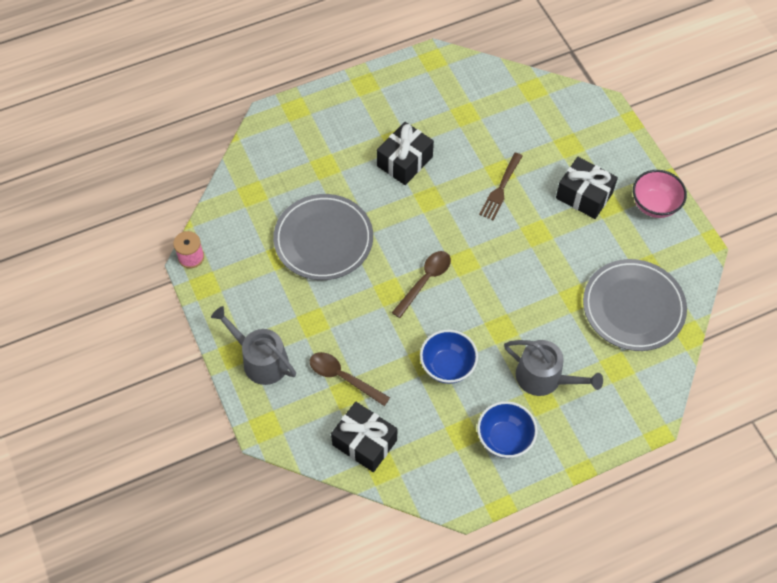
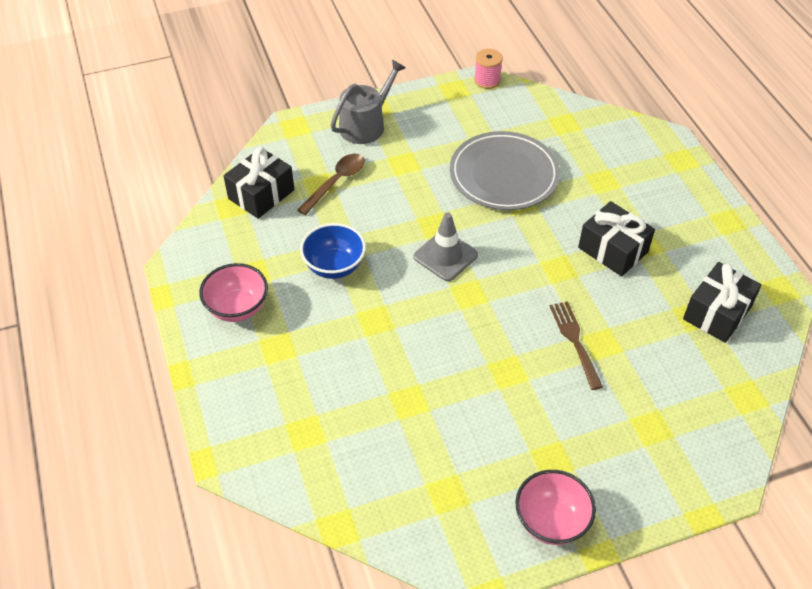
camera: 95 degrees right, 10 degrees down
(425, 281) = (445, 256): brown spoon -> grey traffic cone
(500, 189) = (574, 340): brown fork -> brown fork turned 45 degrees clockwise
(504, 439) = (237, 308): blue bowl -> pink bowl
(544, 378) = (304, 354): grey watering can -> none
(584, 195) = (566, 433): black gift -> black gift (717, 313)
(633, 307) = (387, 465): grey plate -> none

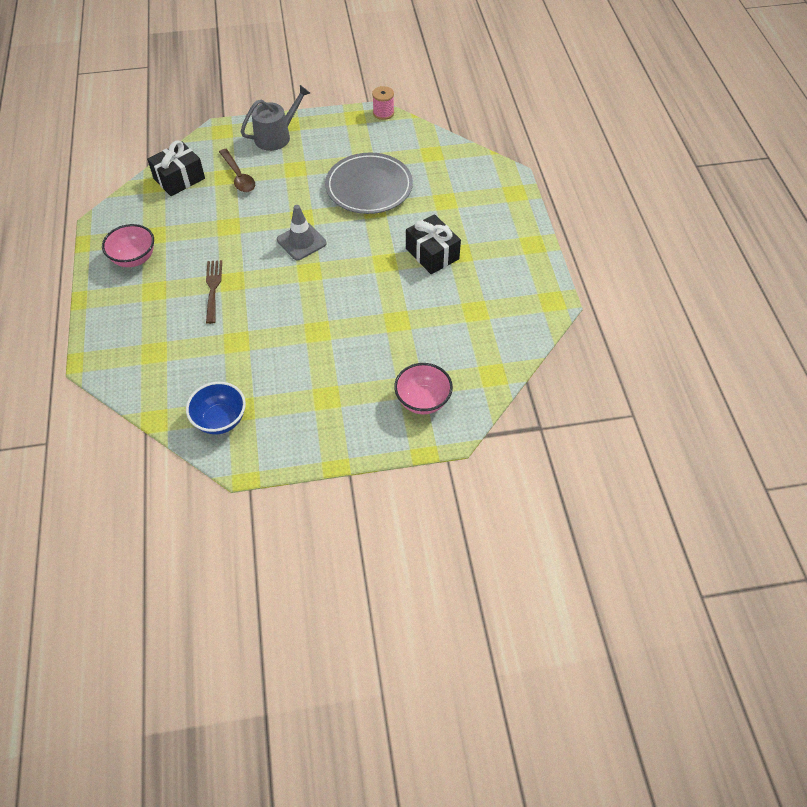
camera: 10 degrees right, 5 degrees up
(334, 266) = (215, 238): blue bowl -> blue bowl (220, 420)
(336, 182) = (238, 176): brown spoon -> brown spoon turned 105 degrees clockwise
(551, 521) = (309, 439): pink bowl -> pink bowl (422, 401)
(574, 340) = (376, 316): brown fork -> brown fork (213, 288)
(717, 313) = (495, 311): black gift -> none

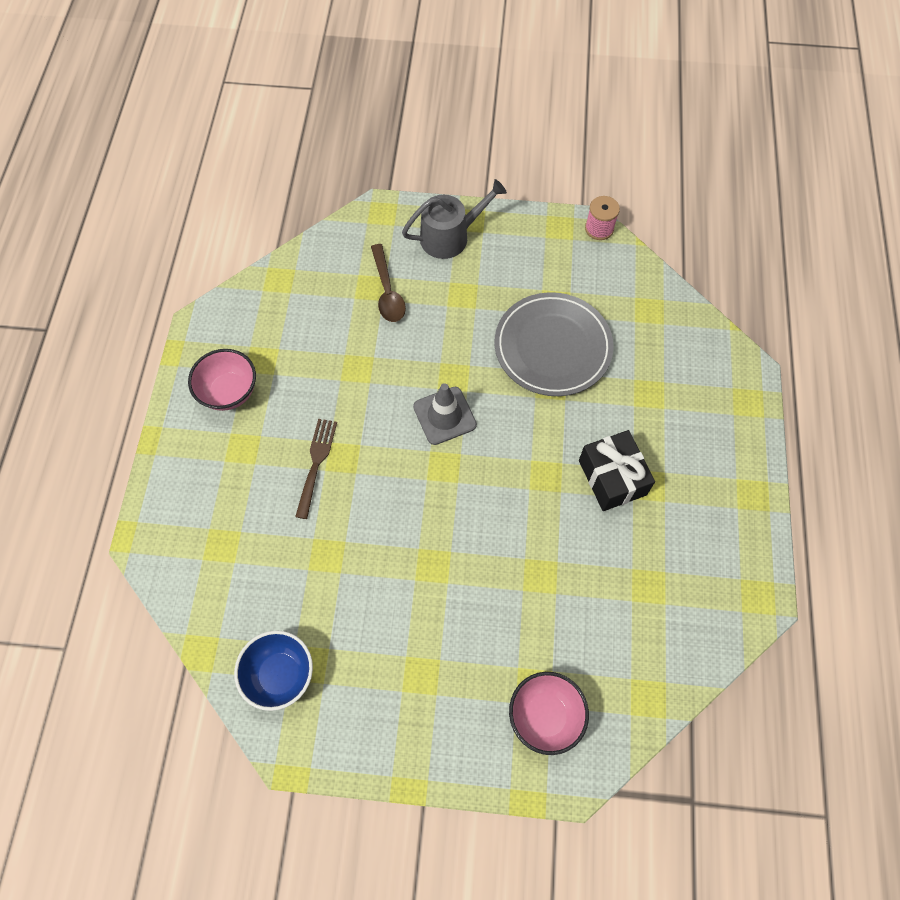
camera: 15 degrees right, 10 degrees up
(179, 179) = (312, 278): black gift -> none

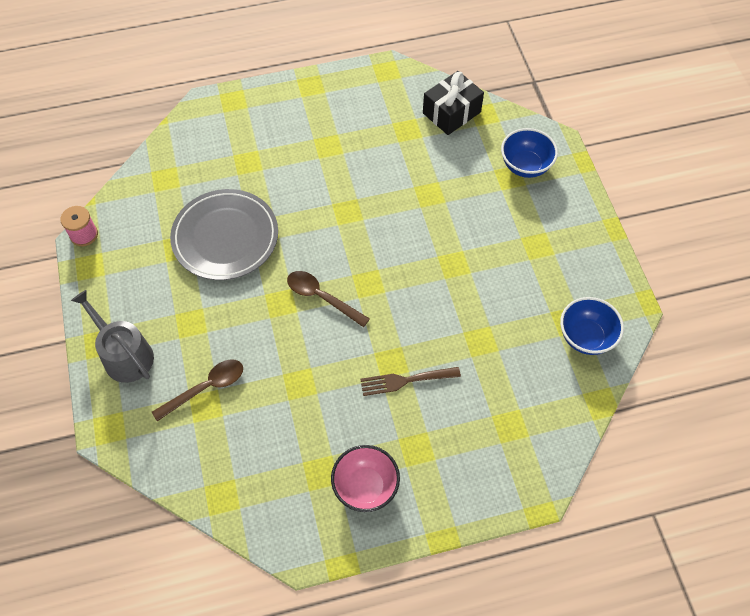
camera: 110 degrees left, 5 degrees down
(444, 416) = (321, 297): grey traffic cone -> brown spoon
(545, 716) = (525, 166): pink bowl -> blue bowl
(612, 477) = (331, 169): black gift -> black gift (451, 112)

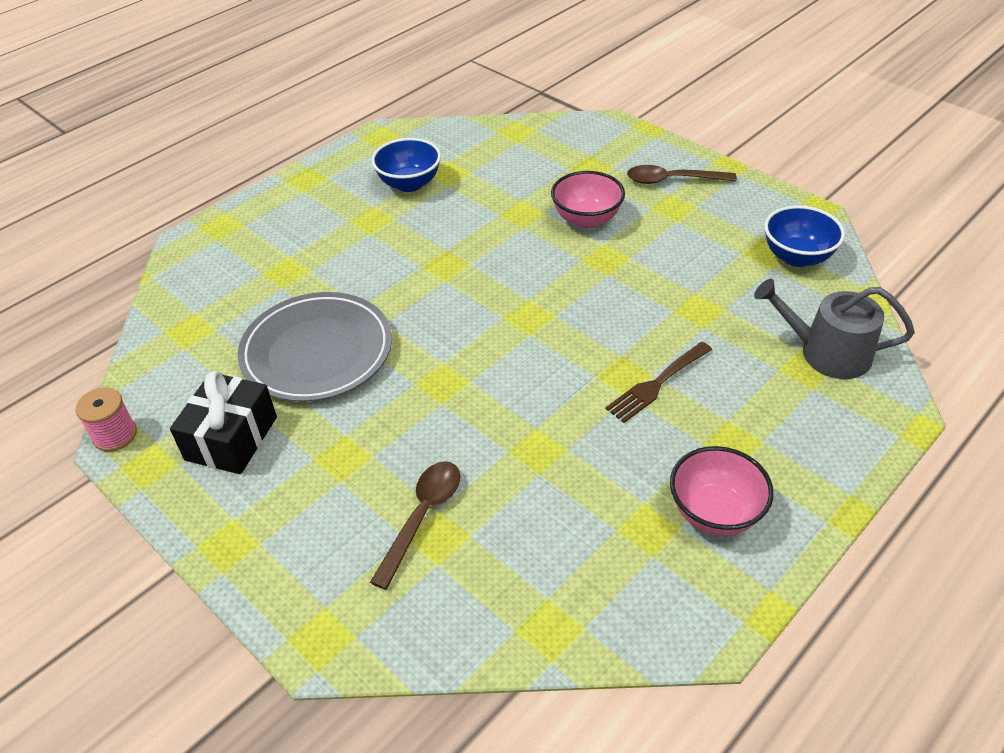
camera: 30 degrees left, 15 degrees down
(124, 354) = (276, 538): grey watering can -> grey watering can (826, 352)
(321, 297) = (487, 354): brown spoon -> brown spoon (672, 180)
(451, 112) = (482, 142): black gift -> black gift (231, 438)
(468, 223) = (586, 219): none -> pink bowl
(525, 166) = (598, 152): blue bowl -> blue bowl (409, 184)

